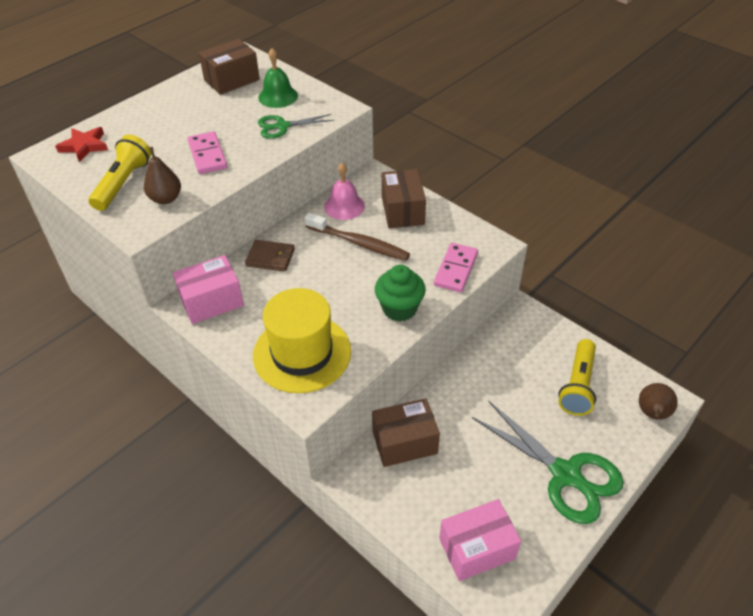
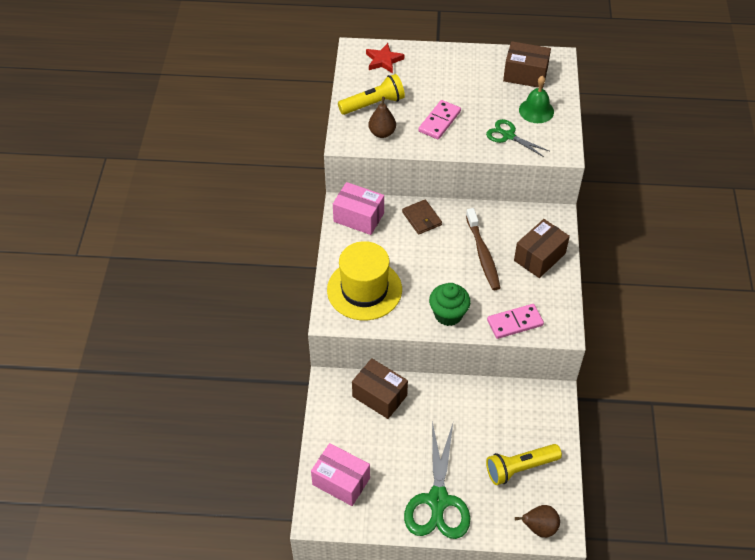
camera: 50 degrees right, 5 degrees up
(344, 206) = (508, 222): pink bell -> none

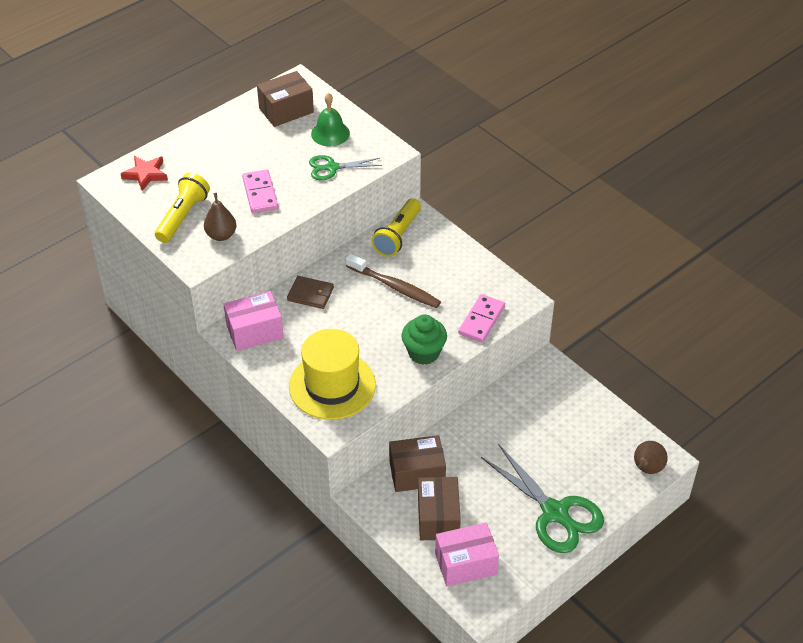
camera: 45 degrees left, 5 degrees down
(520, 468) = (584, 438): yellow flashlight -> yellow flashlight (397, 235)
(539, 257) = (441, 257): brown box -> brown box (438, 518)

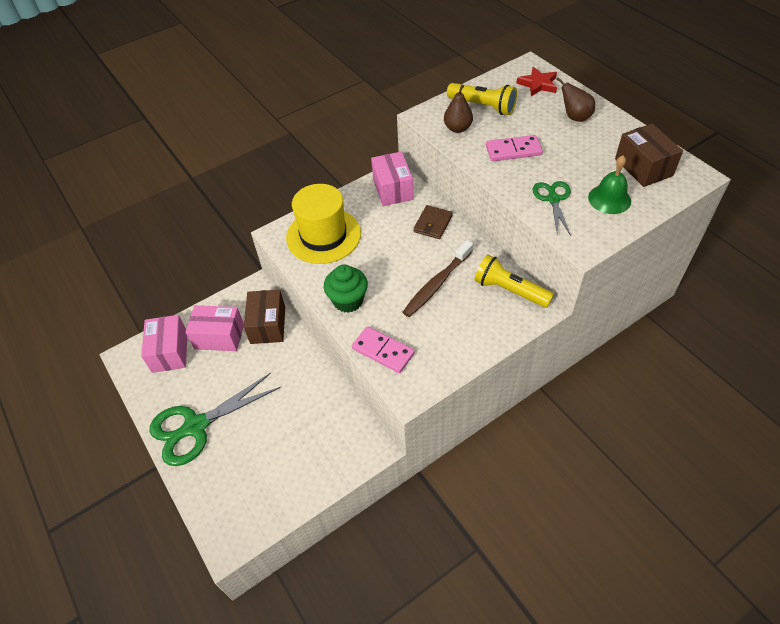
camera: 100 degrees right, 5 degrees up
(438, 518) = (219, 336): brown box -> pink box
(646, 469) = (219, 522): brown pear -> brown pear (575, 117)

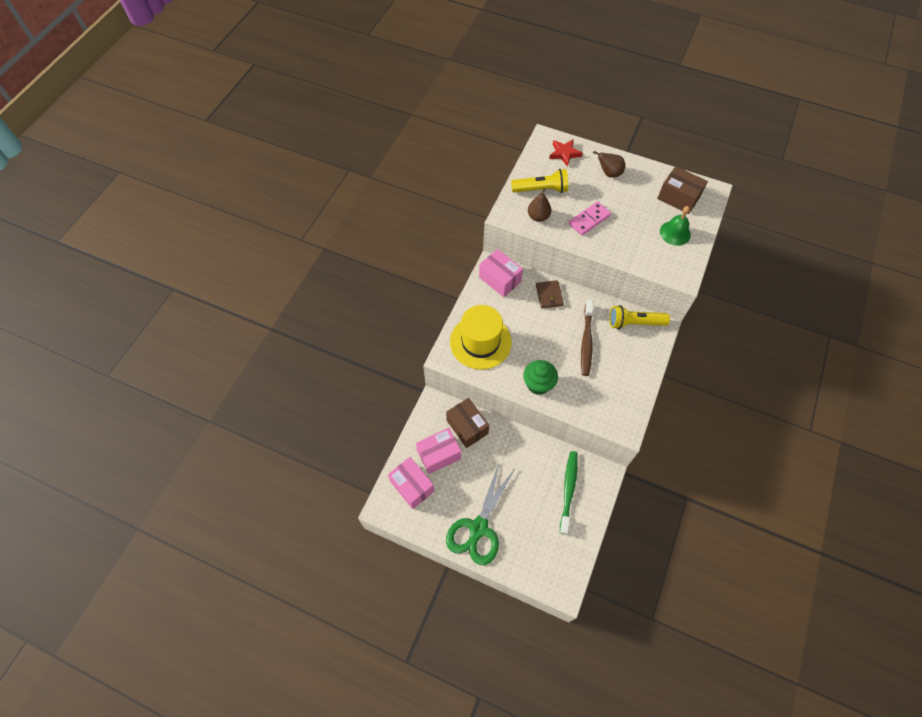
camera: 35 degrees left, 10 degrees up
(319, 442) = (568, 490): none -> green toothbrush
(383, 351) = (589, 409): pink domino -> none
(553, 199) = (641, 249): green scissors -> none

